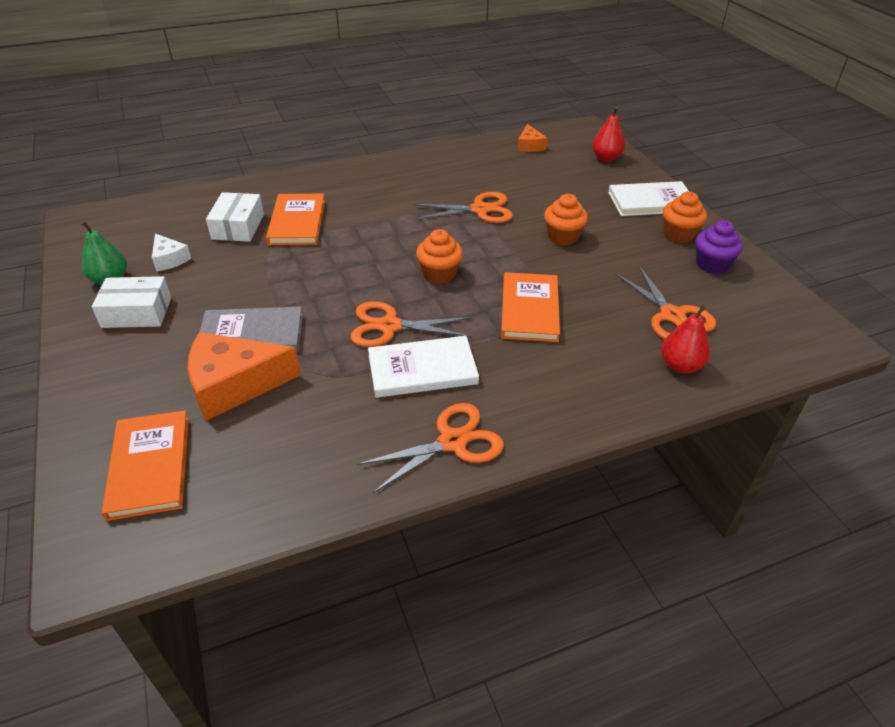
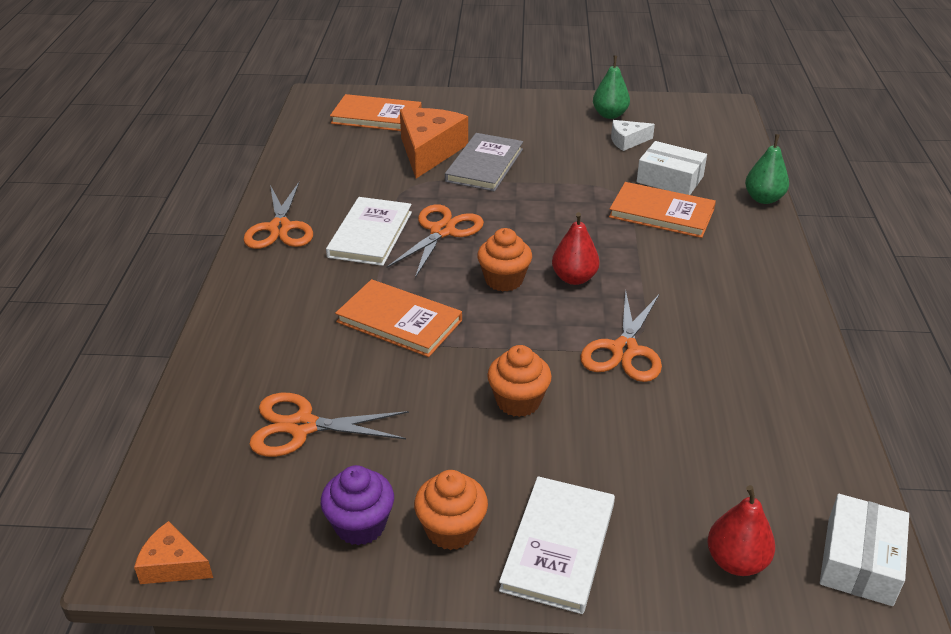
camera: 115 degrees right, 5 degrees down
(137, 312) = (553, 122): white box -> white box (859, 561)
(252, 184) = (763, 199): none -> green pear
(530, 146) = (813, 474): orange cheese -> orange cheese (173, 565)
(680, 366) = (230, 391): red pear -> red pear (574, 278)

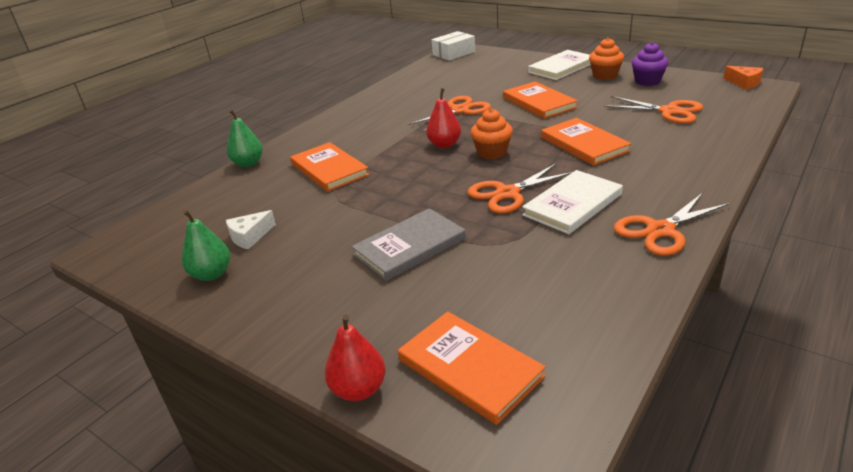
camera: 145 degrees left, 5 degrees down
(280, 228) = (661, 230): orange scissors -> orange scissors turned 150 degrees counterclockwise
(429, 151) = (449, 282): orange cheese -> none
(518, 401) = (539, 103): orange cupcake -> orange book
(627, 141) = (250, 236): white cheese -> white cheese turned 120 degrees clockwise
(670, 179) = (280, 192): white box -> none
(736, 561) = (497, 58): red pear -> red pear (359, 389)

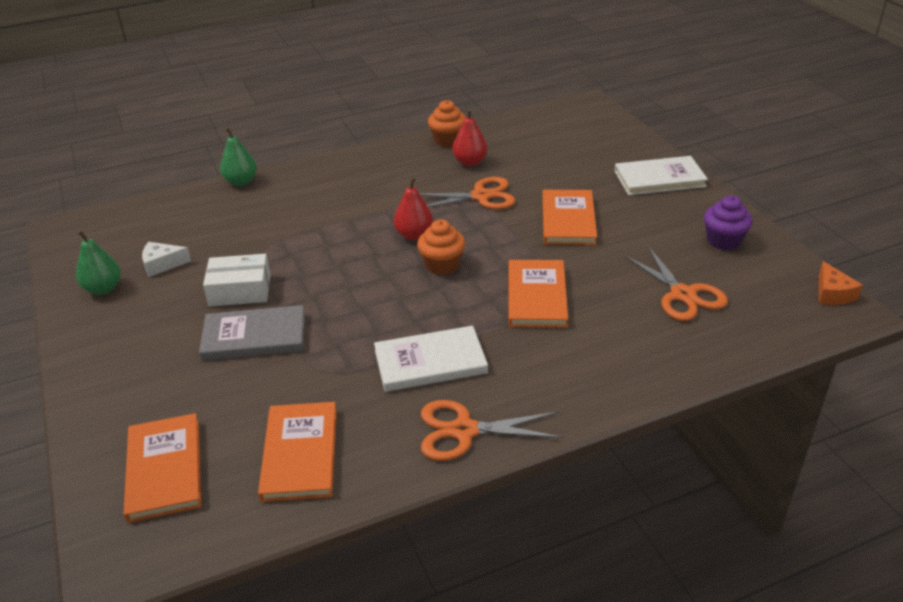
camera: 30 degrees right, 5 degrees up
(329, 169) = (291, 219): orange book -> orange book (300, 454)
(359, 389) = (84, 442): red pear -> red pear (470, 162)
(454, 53) = (576, 109): white box -> white box (240, 290)
(508, 193) = (394, 320): orange scissors -> none
(605, 75) = (689, 211): orange cupcake -> orange cupcake (448, 140)

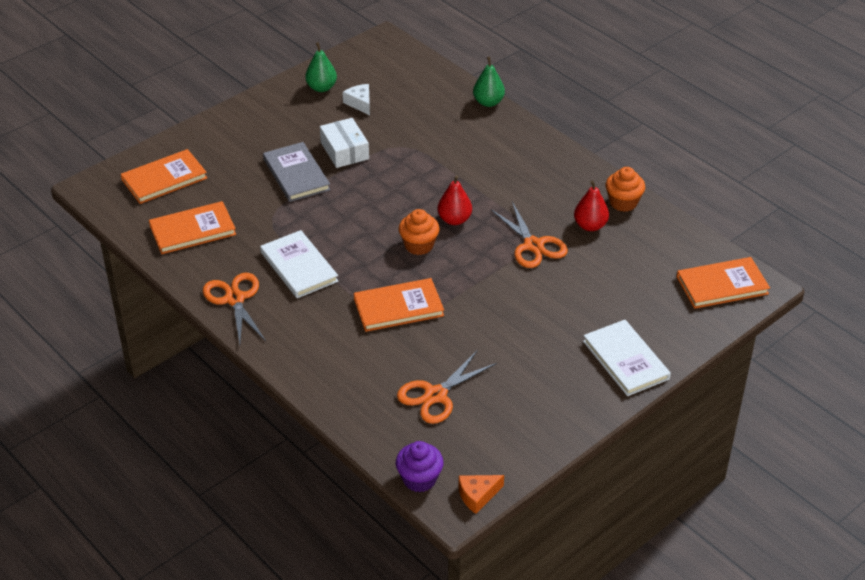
camera: 70 degrees right, 5 degrees up
(568, 220) = (520, 307): orange book -> orange book (722, 285)
(723, 241) = (532, 416): purple cupcake -> purple cupcake (419, 479)

